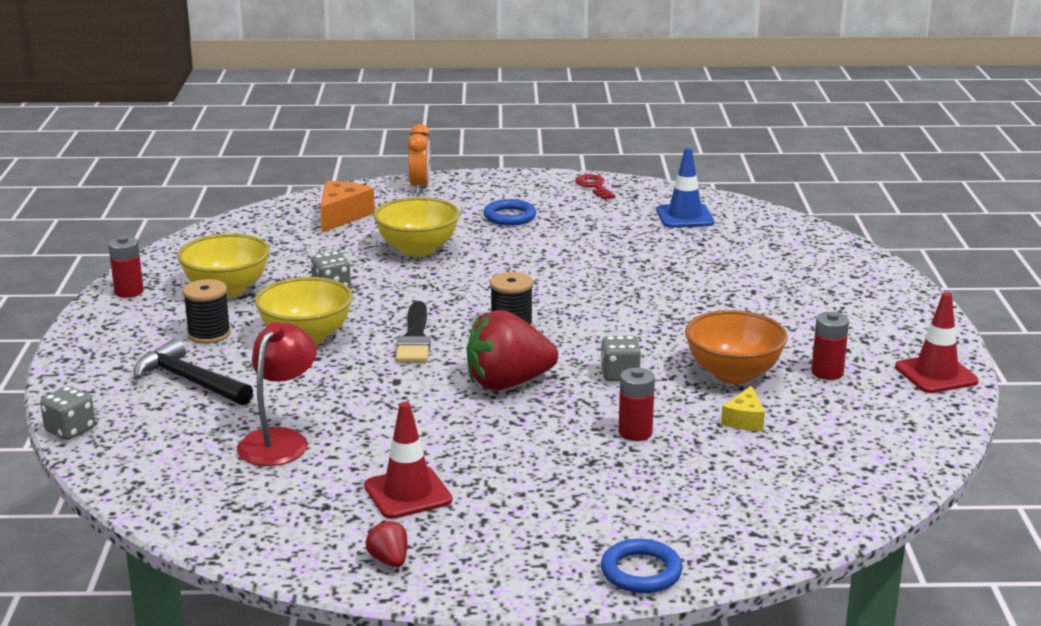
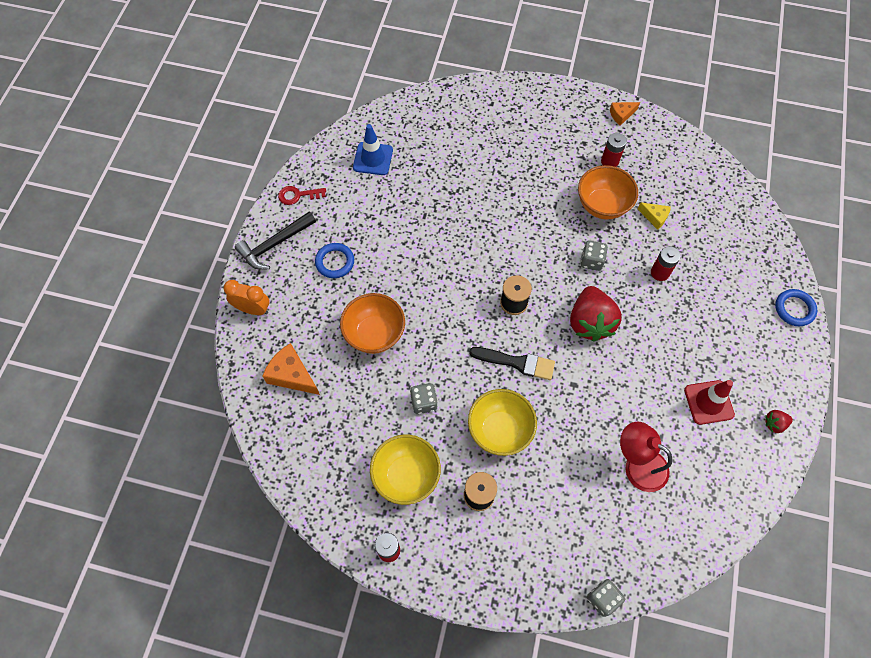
camera: 75 degrees left, 40 degrees up
(189, 381) = (548, 514): black hammer -> black hammer (274, 244)
(417, 250) = (374, 334): yellow bowl -> orange bowl
(936, 374) = (621, 115): red traffic cone -> orange cheese

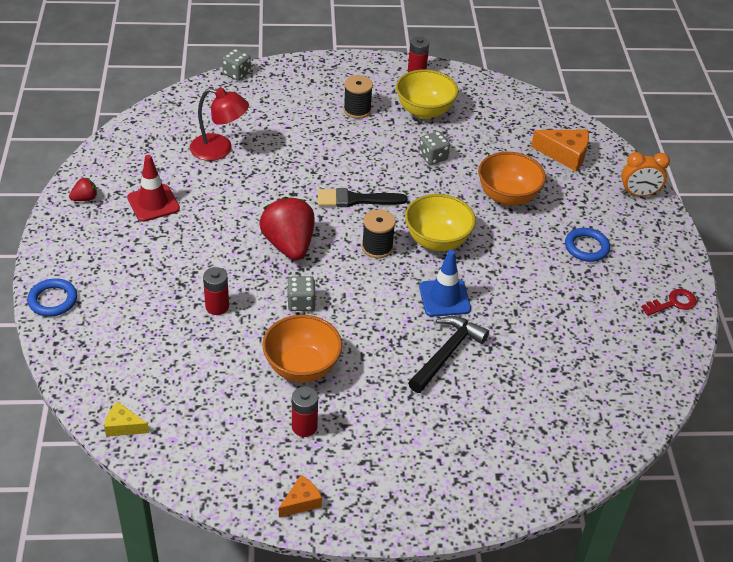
camera: 160 degrees right, 20 degrees down
(274, 244) = (661, 250): black hammer -> black hammer (446, 354)
(373, 159) = (614, 363): blue traffic cone -> blue traffic cone (444, 298)
(499, 430) = (354, 151): yellow bowl -> yellow bowl (437, 241)
(654, 217) = (231, 367): yellow cheese -> yellow cheese (123, 426)

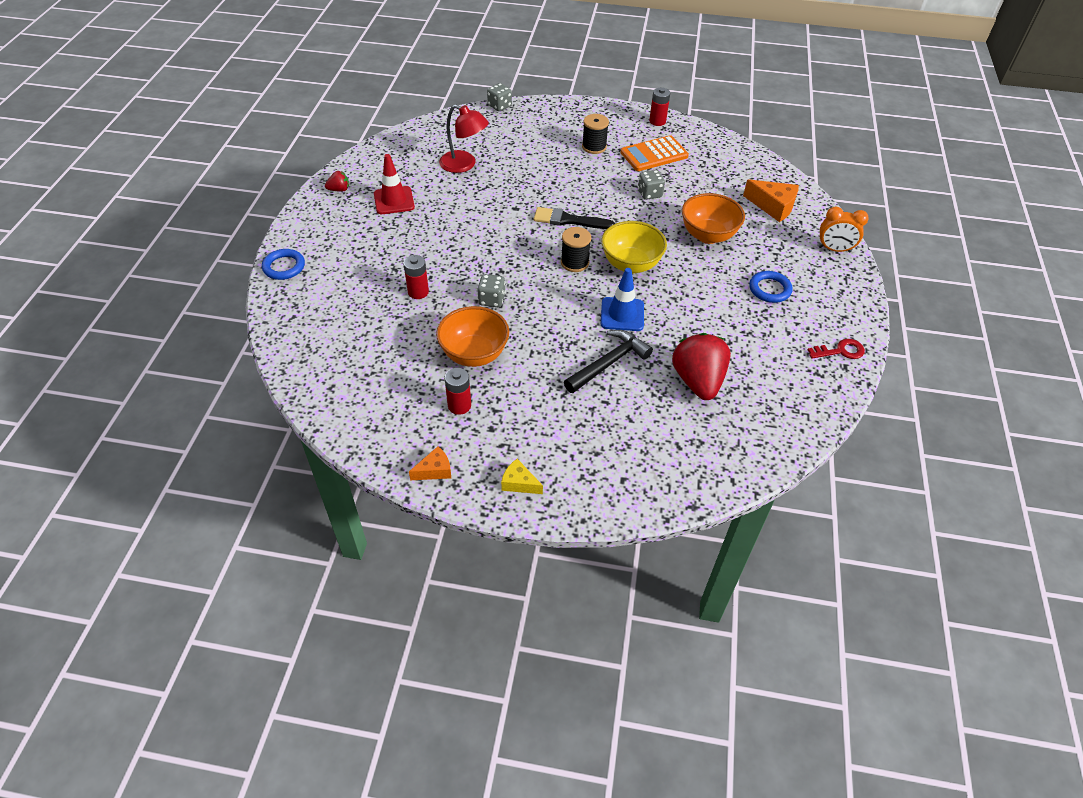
camera: 15 degrees right, 5 degrees up
(123, 426) = (304, 379): yellow cheese -> yellow cheese (519, 483)
(289, 245) = (497, 250): red strawberry -> red strawberry (698, 381)
(424, 111) = (654, 154): yellow bowl -> orange calculator

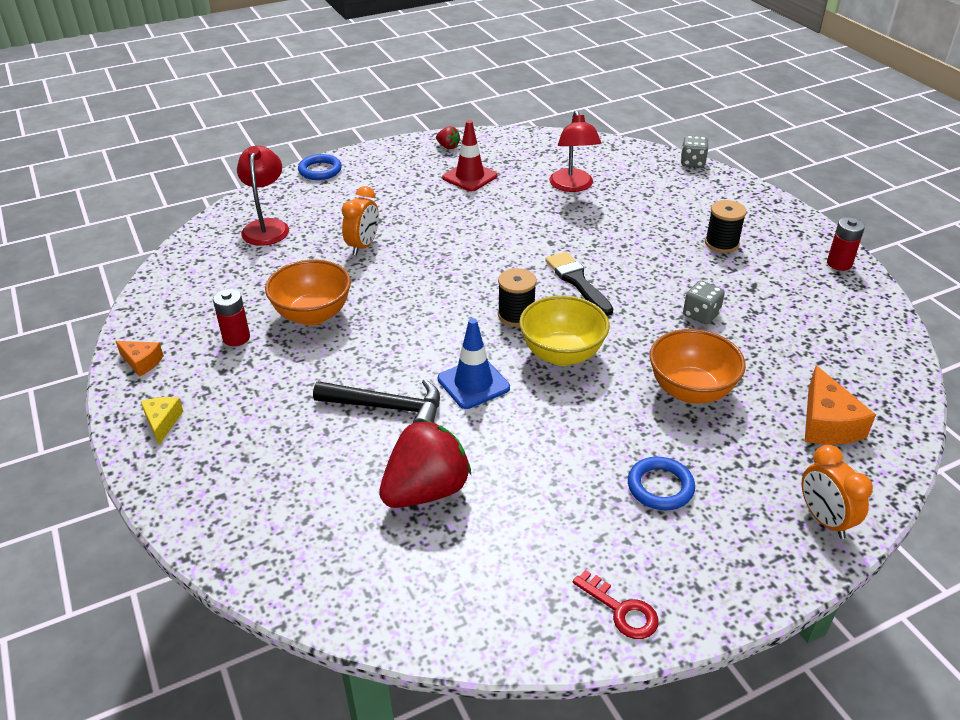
camera: 55 degrees right, 10 degrees down
(330, 330) = (267, 227): none -> red lamp
(418, 292) = (363, 246): red battery -> orange clock
(492, 299) = (399, 290): grey dice -> none
(654, 154) = (775, 287): orange calculator -> none

